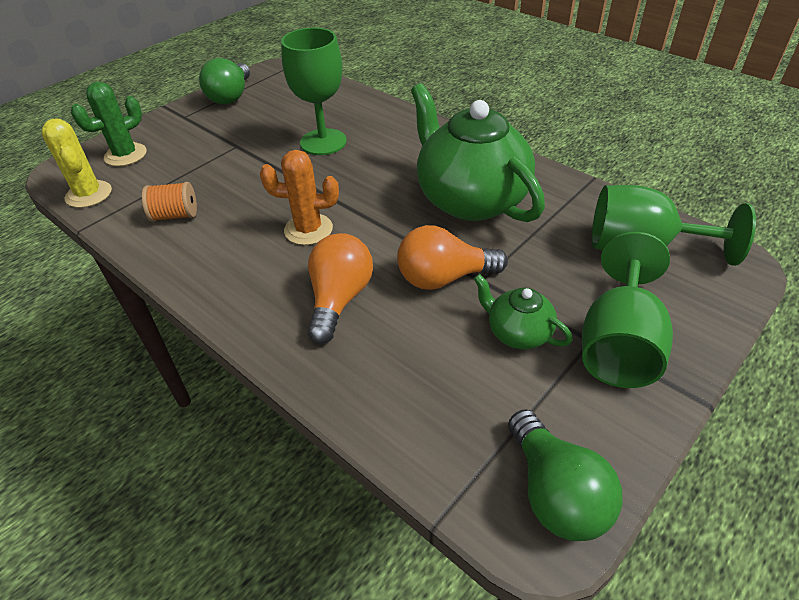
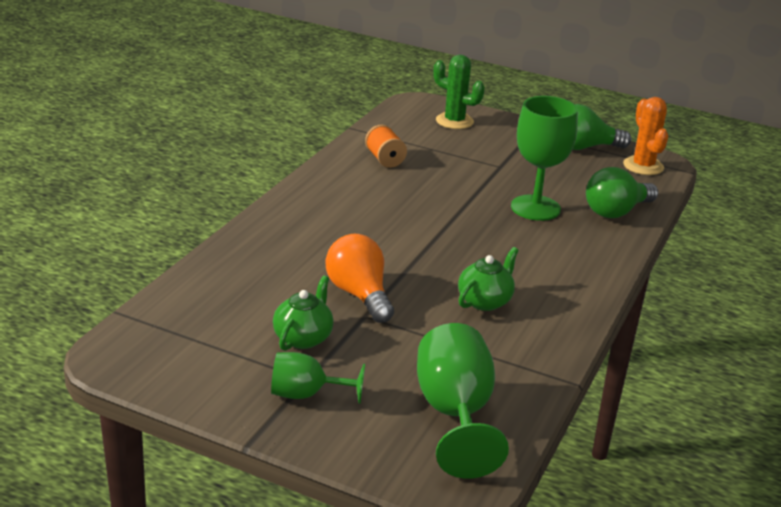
camera: 70 degrees right, 15 degrees down
(89, 194) = (393, 120): yellow cactus -> none
(308, 229) = (395, 220): orange cactus -> orange cactus (643, 166)
(339, 299) = (314, 247): orange light bulb -> none
(470, 199) = (485, 301): green teapot -> green teapot, size x0.46
(555, 493) = (145, 360): green light bulb -> green light bulb (616, 212)
(618, 344) = (306, 394): green goblet -> green goblet, size x0.60

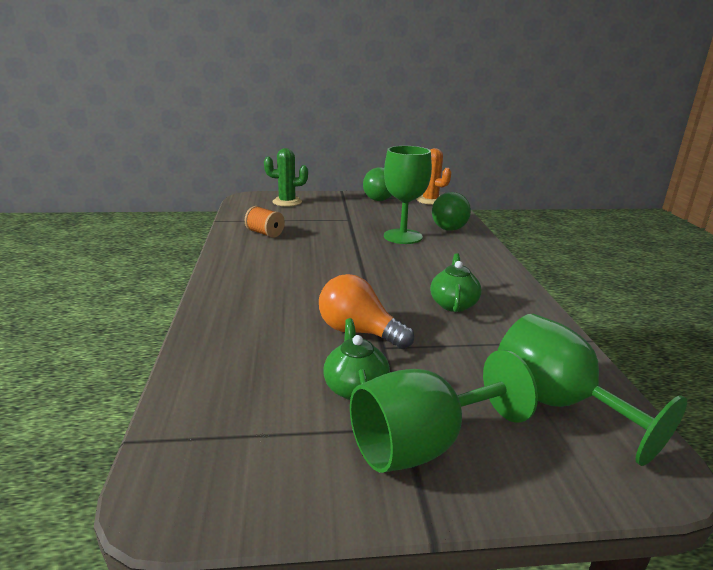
camera: 30 degrees left, 5 degrees down
(306, 394) = (422, 445): green goblet -> green goblet, size x1.66

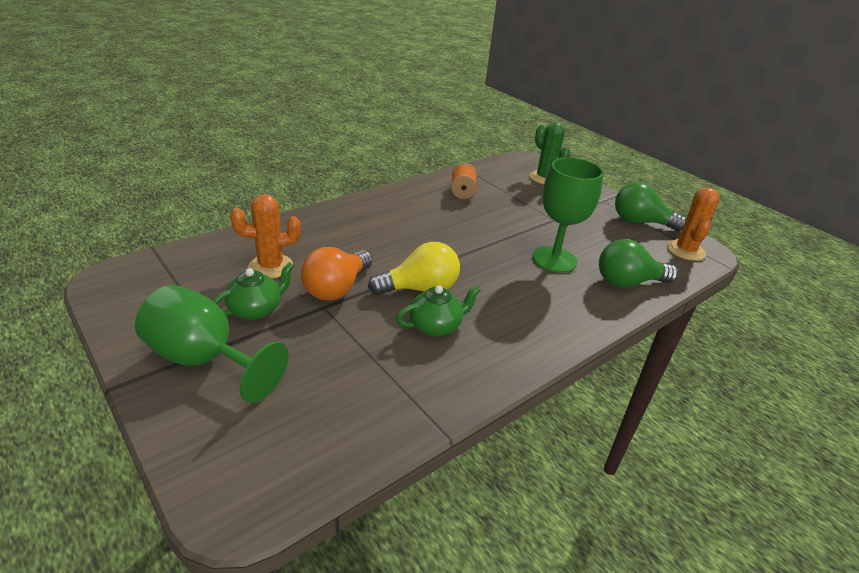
camera: 55 degrees right, 10 degrees up
(280, 359) = (271, 266): none -> orange cactus
(358, 332) = (337, 288): orange light bulb -> orange light bulb turned 150 degrees counterclockwise
(395, 295) = (420, 289): none -> yellow light bulb
(557, 403) = (305, 426): green goblet -> none

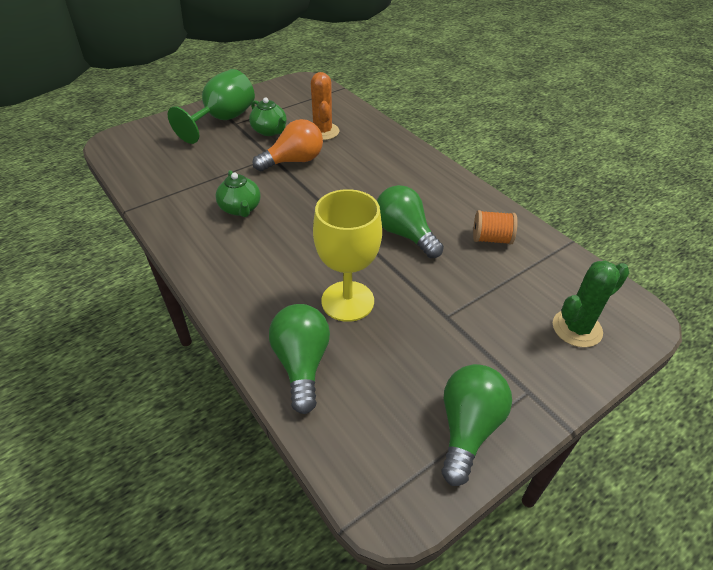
camera: 95 degrees right, 10 degrees up
(337, 288) = (294, 161): orange light bulb -> orange light bulb turned 120 degrees clockwise
(420, 289) = (292, 202): yellow light bulb -> none
(463, 227) = (405, 234): none -> green light bulb
(554, 259) = (347, 301): green goblet -> yellow goblet
(685, 250) = (389, 469): orange cactus -> none

